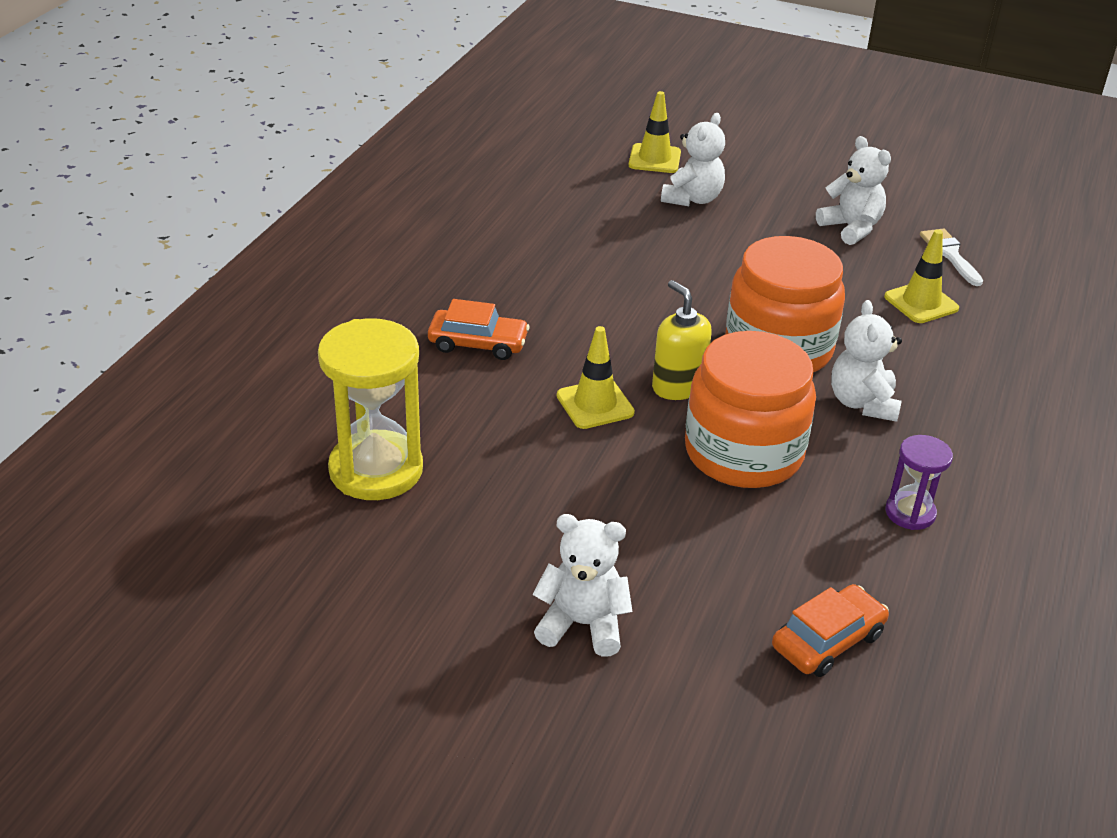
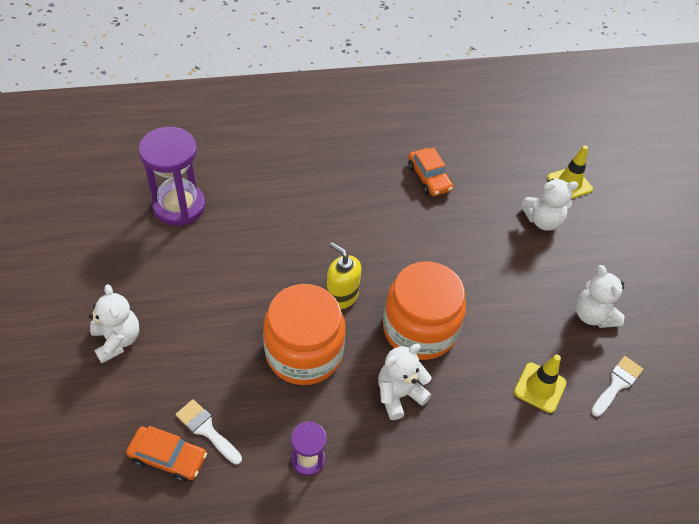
camera: 55 degrees right, 15 degrees up
(376, 470) = (179, 206): yellow hourglass -> purple hourglass
(478, 343) = (310, 194): orange car -> orange car (429, 178)
(595, 404) = (296, 266): yellow traffic cone -> none
(677, 386) = (342, 296): yellow soap dispenser -> yellow soap dispenser turned 75 degrees counterclockwise
(806, 587) = (206, 430): none -> white brush
(851, 228) = (593, 315): white teddy bear -> white teddy bear turned 135 degrees clockwise

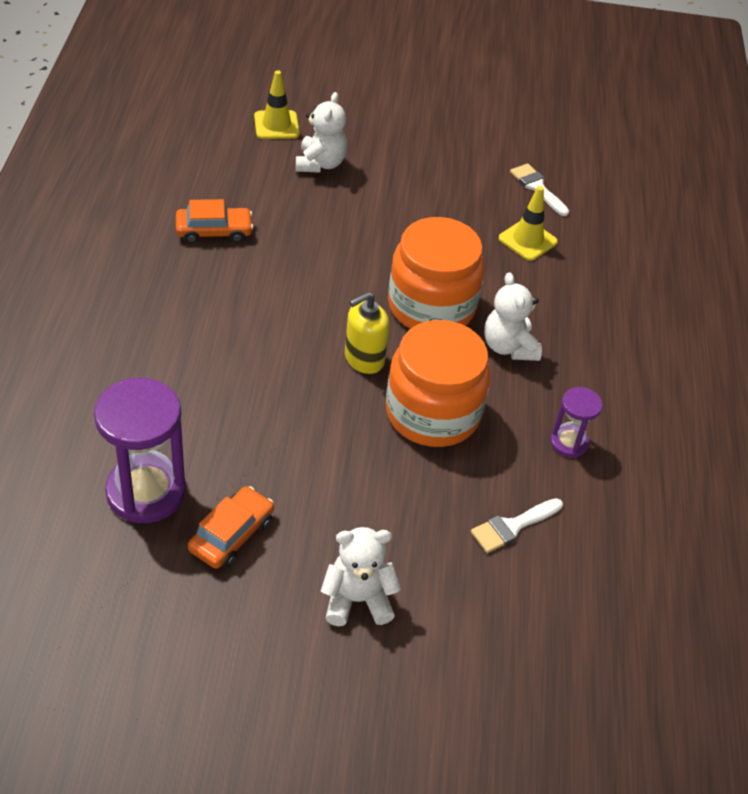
camera: 75 degrees left, 5 degrees down
(168, 457) = (540, 570): orange car -> orange car (231, 535)
(593, 315) = (455, 174): white teddy bear -> none

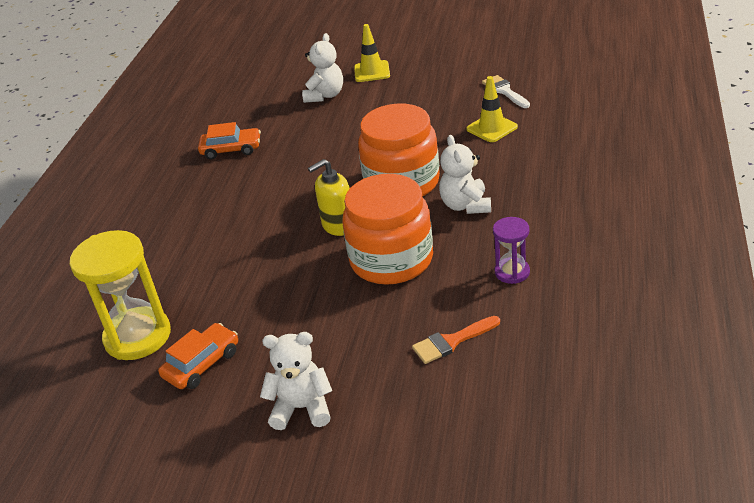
camera: 15 degrees right, 10 degrees down
(146, 492) = (138, 336): purple hourglass -> yellow hourglass
(276, 125) = (294, 75): yellow traffic cone -> yellow traffic cone (372, 71)
(512, 527) = (451, 341): white brush -> orange brush

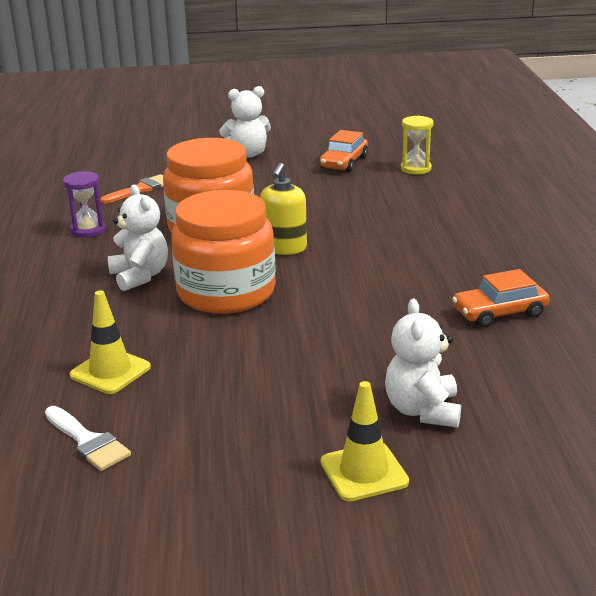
camera: 160 degrees right, 10 degrees down
(138, 336) = (416, 169): yellow hourglass -> yellow hourglass, size x0.53
(338, 225) = (284, 248): yellow soap dispenser -> yellow soap dispenser turned 150 degrees clockwise

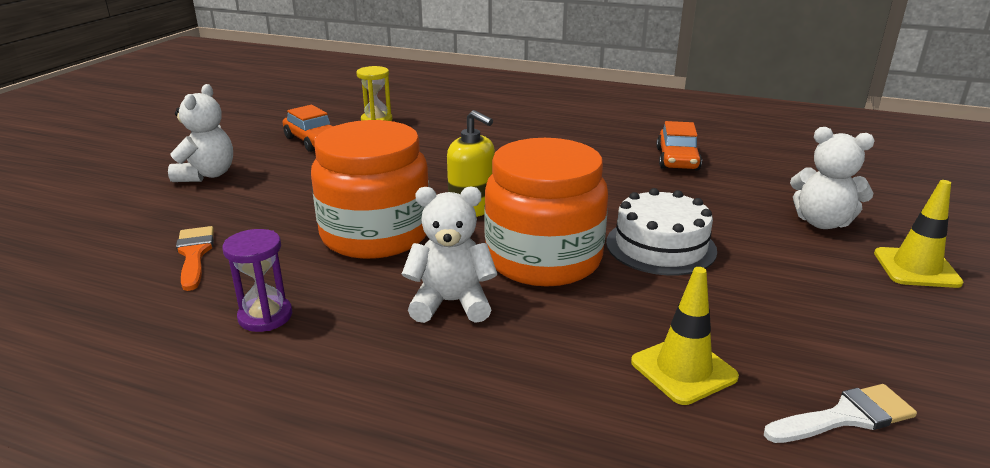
camera: 65 degrees left, 0 degrees up
(290, 334) = (660, 246): none -> white cake

